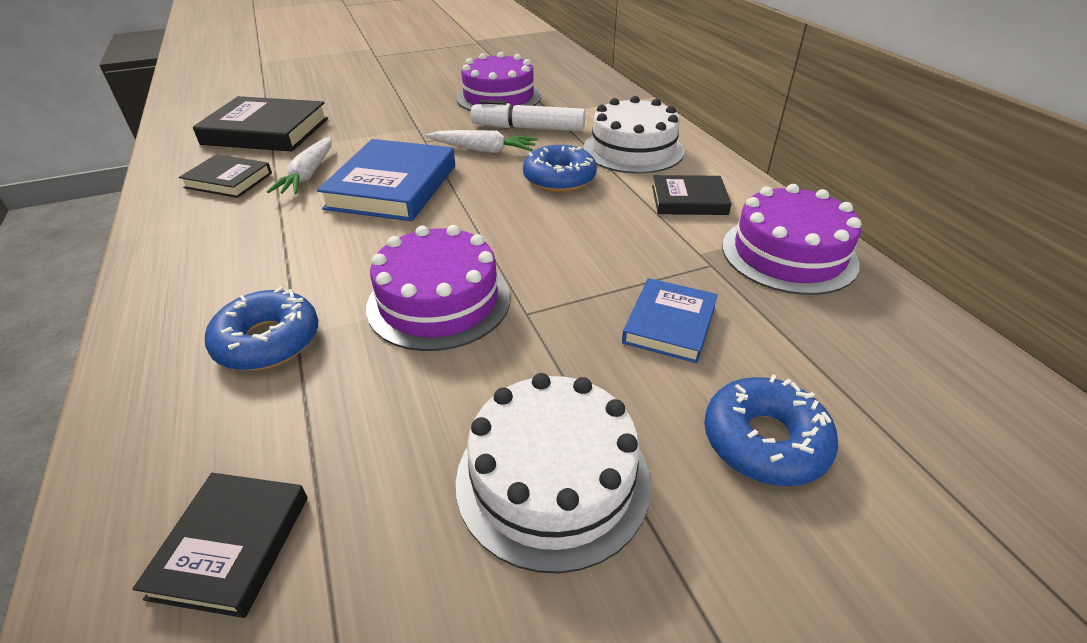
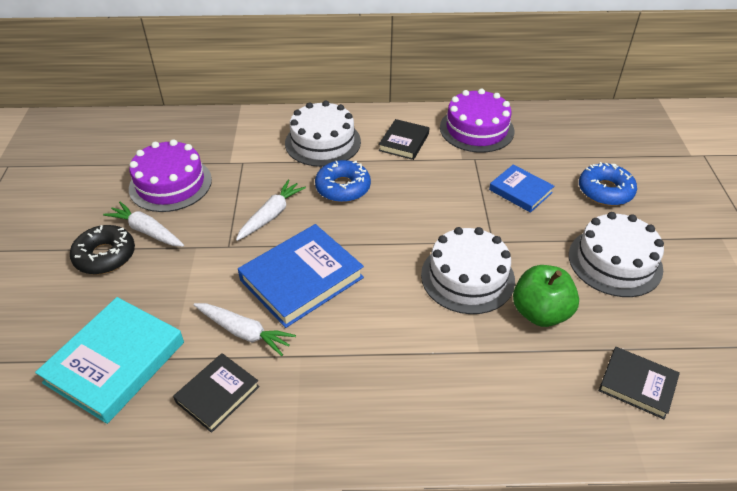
camera: 70 degrees left, 5 degrees up
(266, 131) = (115, 362): black book -> turquoise book
(268, 341) = (480, 367): blue donut -> none
(386, 388) = (540, 312): none -> green apple
(389, 97) = (105, 256): none -> black donut
(392, 187) = (301, 279): blue book -> blue book turned 75 degrees counterclockwise
(428, 104) = (146, 231): none -> white carrot
(439, 301) = (467, 277): purple cake -> white cake
(528, 128) = (249, 182): white marker -> none

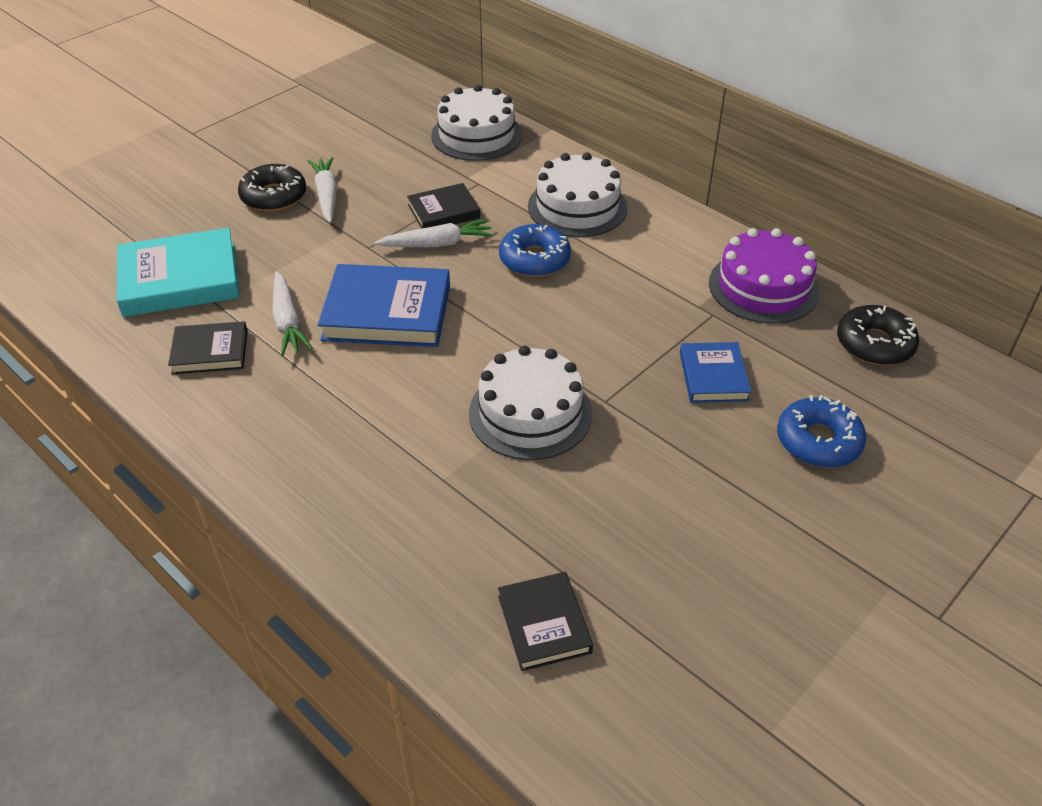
camera: 45 degrees right, 0 degrees up
(170, 184) = (395, 167): purple cake -> none
(404, 142) = (660, 253): black book -> black book (443, 211)
(540, 312) = (551, 493): green apple -> none
(560, 127) = (874, 344): none -> black donut
(615, 262) = (708, 511): white cake -> white cake (476, 135)

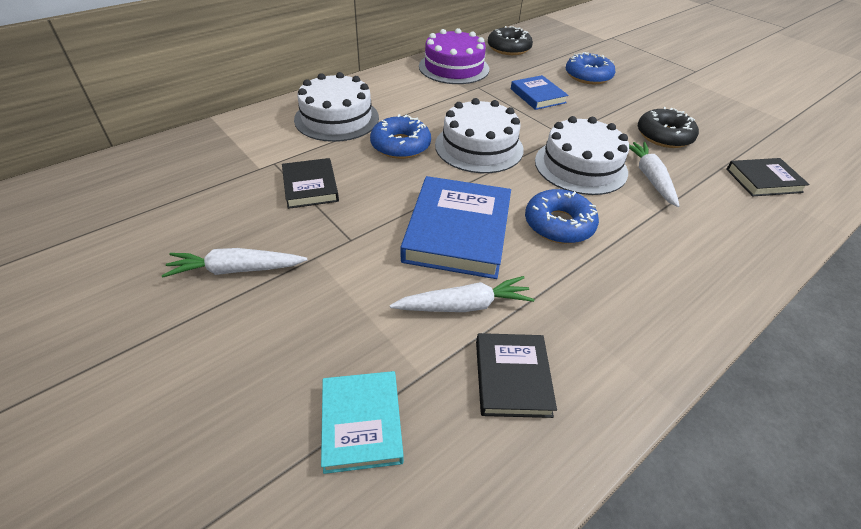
camera: 85 degrees left, 0 degrees up
(180, 279) = (361, 423): turquoise book -> turquoise book, size x0.58
(274, 196) = (210, 320): black donut -> black donut (664, 136)
(408, 387) = (559, 224): none -> blue donut
(437, 244) = (361, 194): white carrot -> white carrot (650, 178)
(476, 135) = (188, 156): white cake -> white cake (479, 147)
(713, 376) = (537, 96): blue book -> blue book turned 60 degrees clockwise

